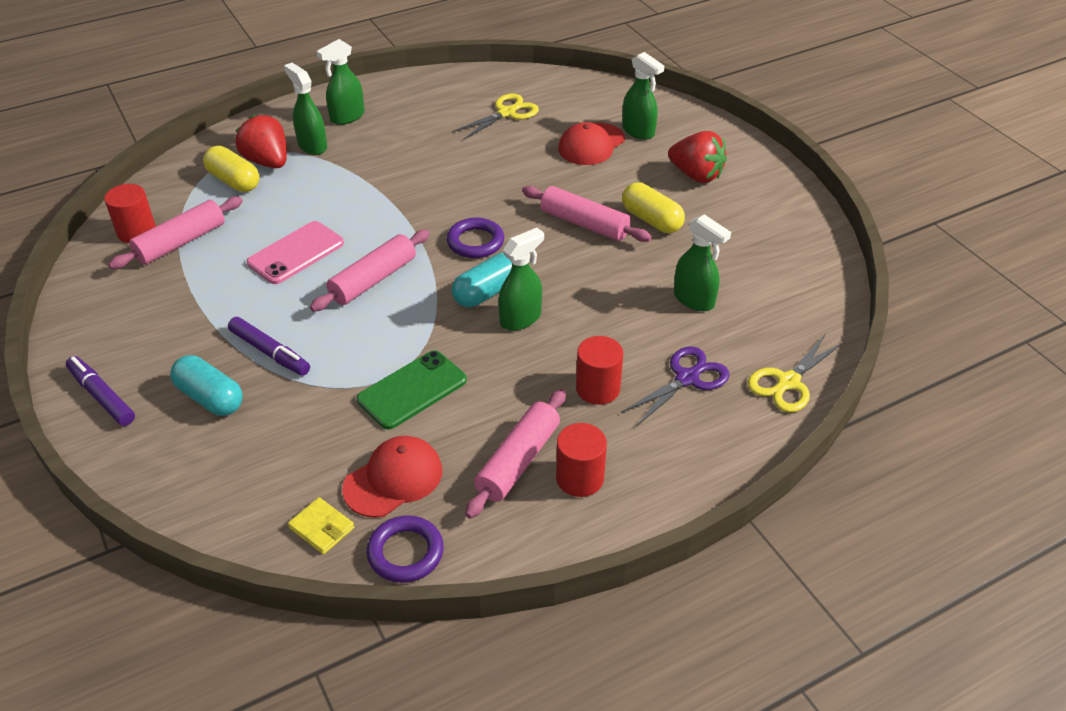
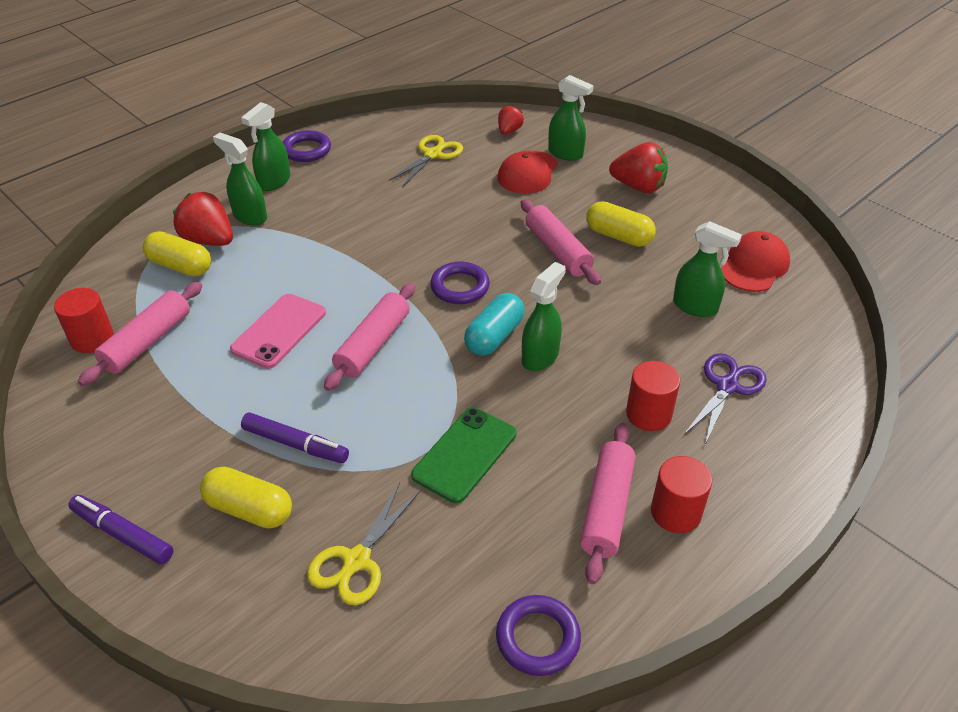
camera: 15 degrees left, 0 degrees up
(210, 398) = (249, 509): turquoise capsule -> yellow capsule
(321, 528) = (435, 632): yellow wallet -> none
(389, 91) = (306, 150): none -> purple ring
(393, 479) = (488, 557): red cap -> red cap (754, 266)
(584, 224) = (557, 250): pink rolling pin -> pink rolling pin turned 45 degrees clockwise
(592, 100) = (509, 131): none -> red strawberry
(788, 382) = (820, 371): yellow scissors -> yellow scissors (356, 560)

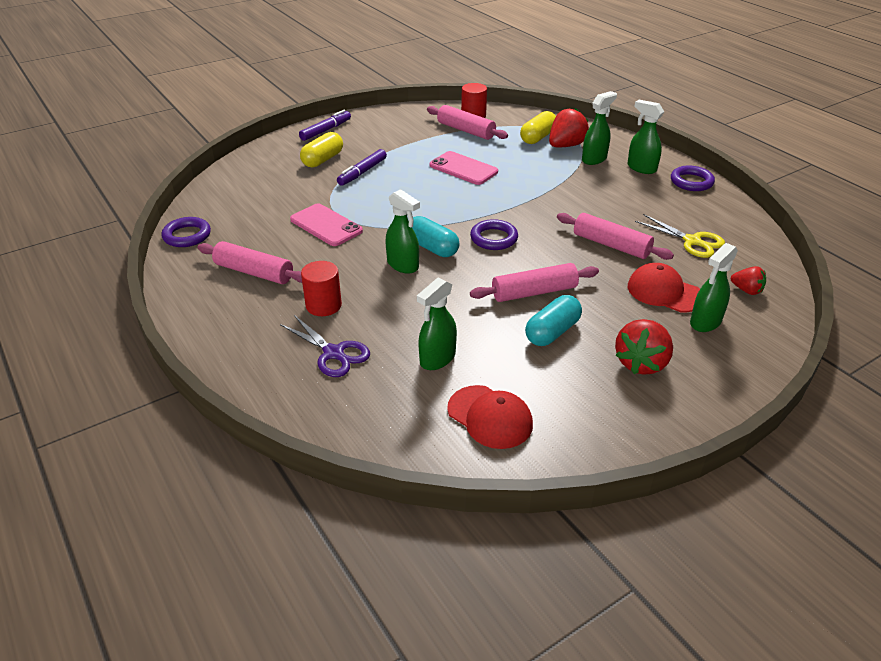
camera: 100 degrees right, 5 degrees down
(356, 560) = (271, 187): yellow scissors -> none
(373, 344) = (439, 200): pink rolling pin -> pink rolling pin (611, 245)
(465, 454) = (326, 225): green phone -> pink phone
(618, 236) = (552, 332): yellow capsule -> turquoise capsule
(675, 512) = (233, 299): red cylinder -> none

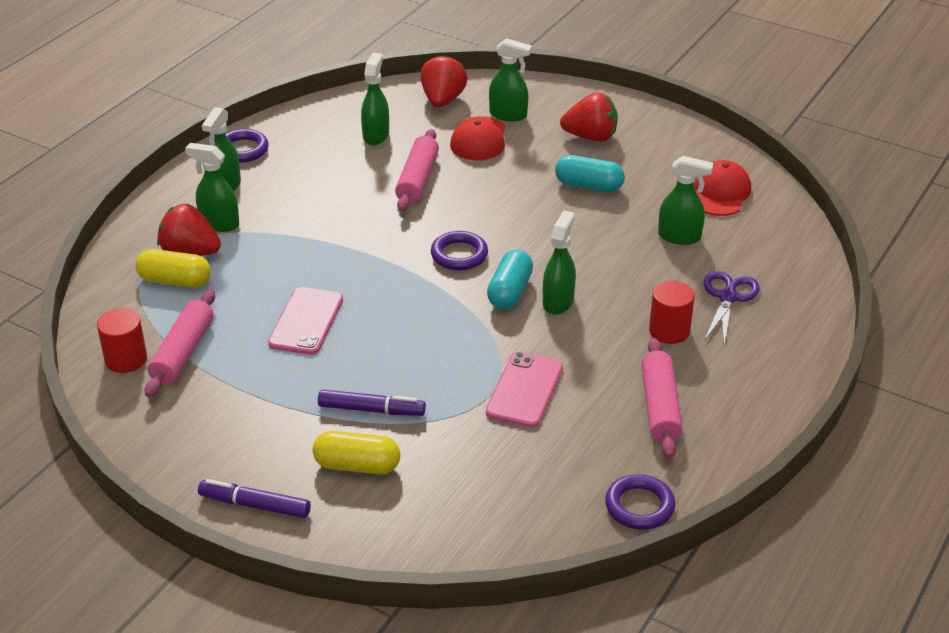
camera: 115 degrees left, 0 degrees up
(534, 292) = (537, 208): pink rolling pin -> none
(692, 241) = (376, 135): yellow scissors -> green spray bottle
(746, 290) = (442, 100): red strawberry -> red strawberry, size x1.73

